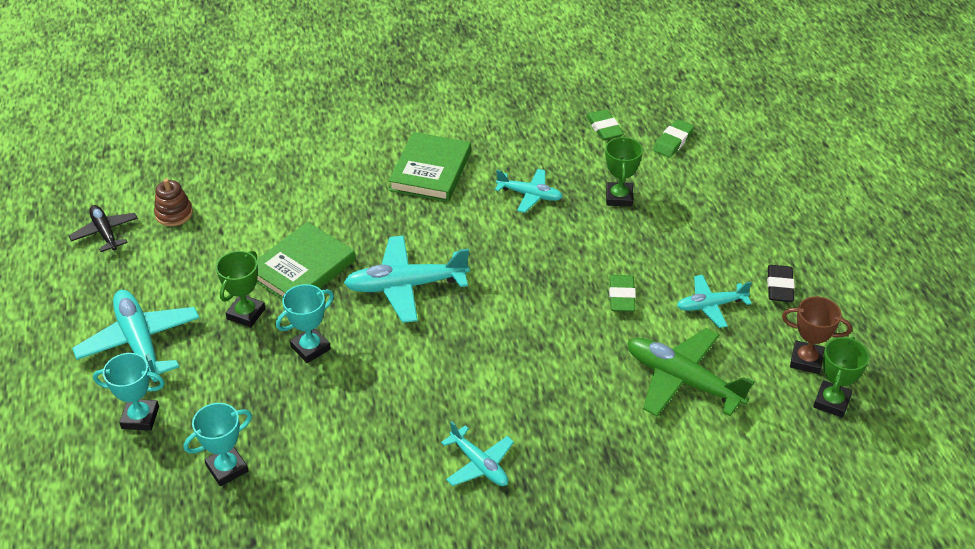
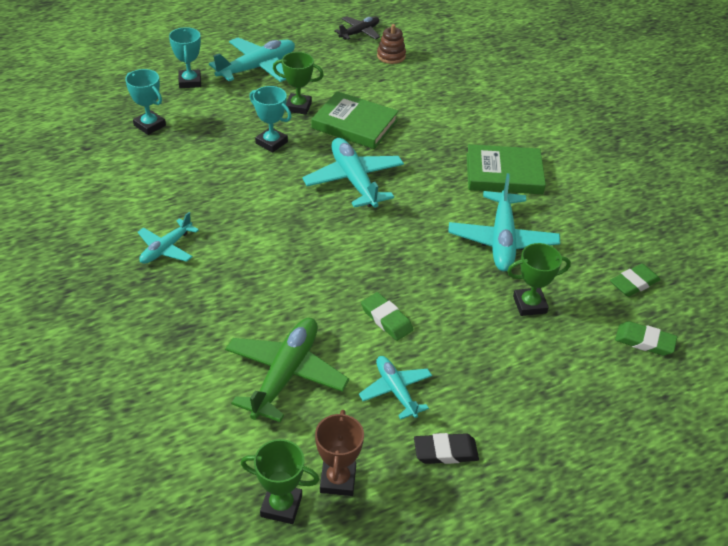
camera: 75 degrees right, 0 degrees up
(530, 195) = (502, 240): turquoise plane -> turquoise plane, size x1.68
(621, 296) = (386, 319): green eraser -> green eraser turned 60 degrees clockwise

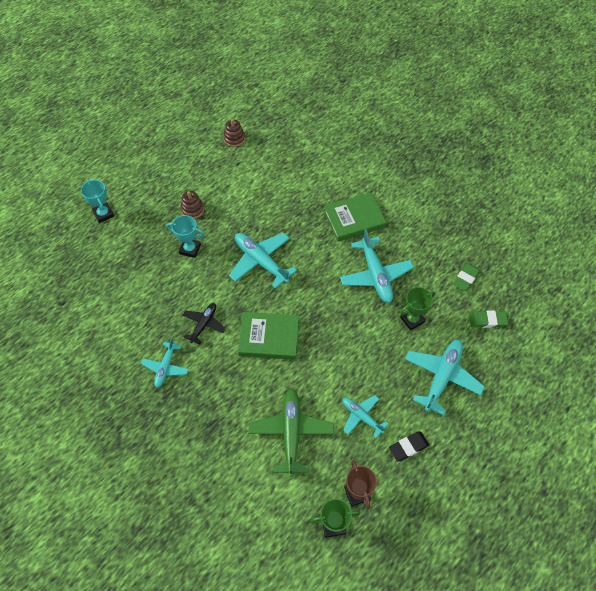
camera: 20 degrees left, 15 degrees up
(149, 125) = (96, 265): turquoise trophy -> none
(257, 68) = (145, 183): turquoise plane -> turquoise plane (442, 377)
(298, 107) = (192, 210): green trophy -> brown stacking toy
(354, 124) = (238, 211): green book -> green book (269, 337)
(359, 32) = (202, 123): black plane -> black plane (204, 324)
(386, 319) = (332, 366): green eraser -> none

